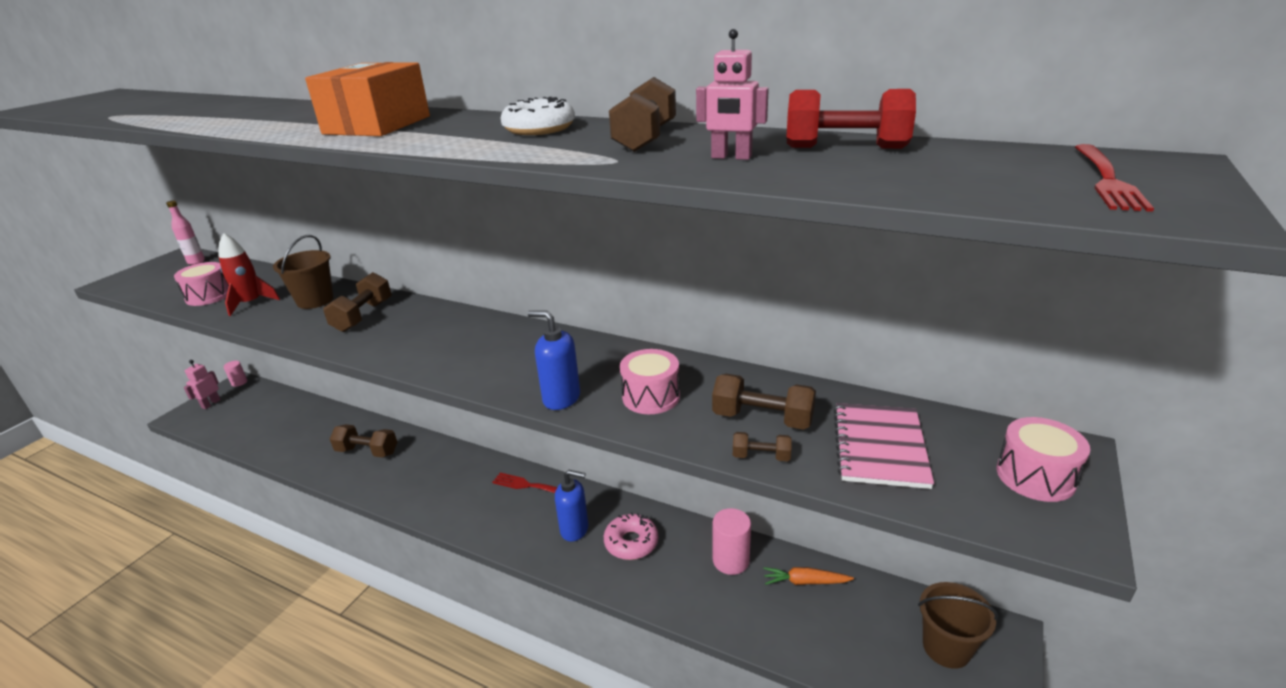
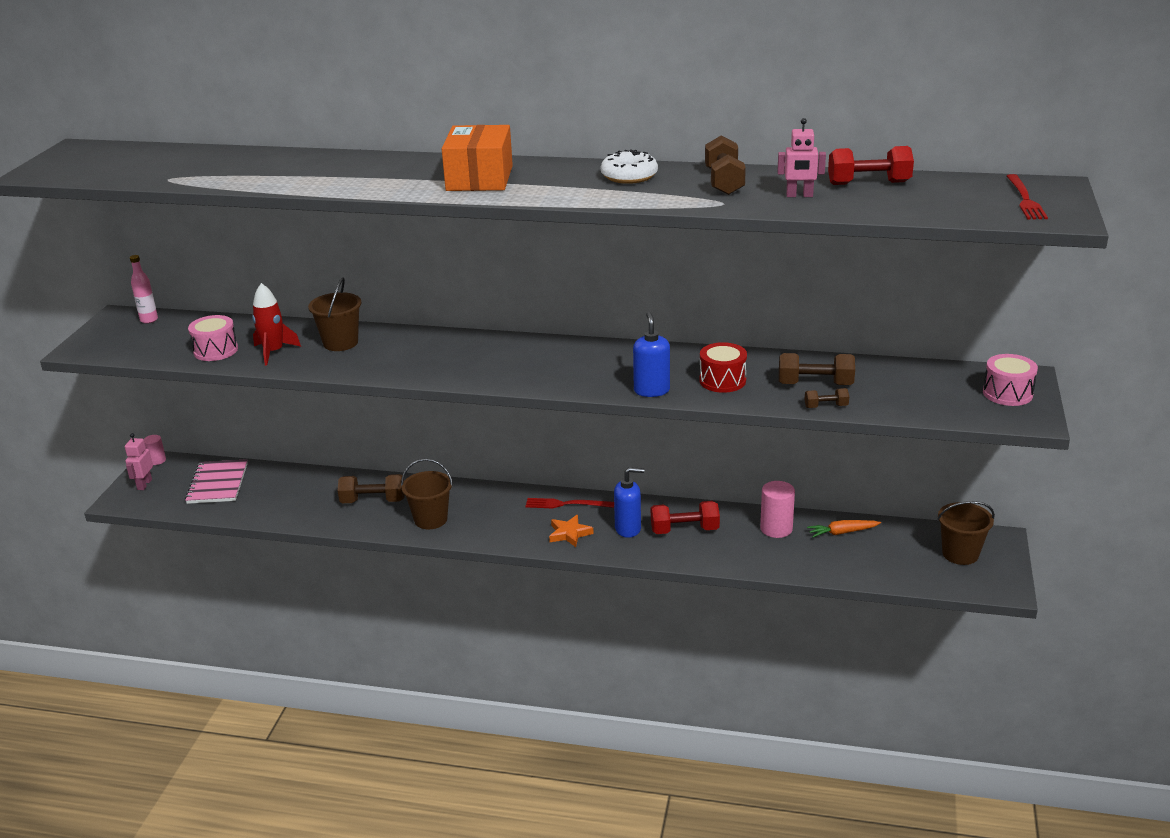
camera: 15 degrees left, 0 degrees up
(363, 316) = (408, 351): brown dumbbell -> none
(400, 481) = (430, 519): none -> brown bucket
(514, 524) = (569, 533): none -> orange star
(561, 398) = (651, 390): blue soap dispenser -> blue soap dispenser turned 75 degrees clockwise
(631, 542) = (684, 530): pink donut -> red dumbbell
(651, 396) = (722, 381): pink drum -> red drum
(879, 447) = (904, 390): pink notebook -> pink notebook (217, 483)

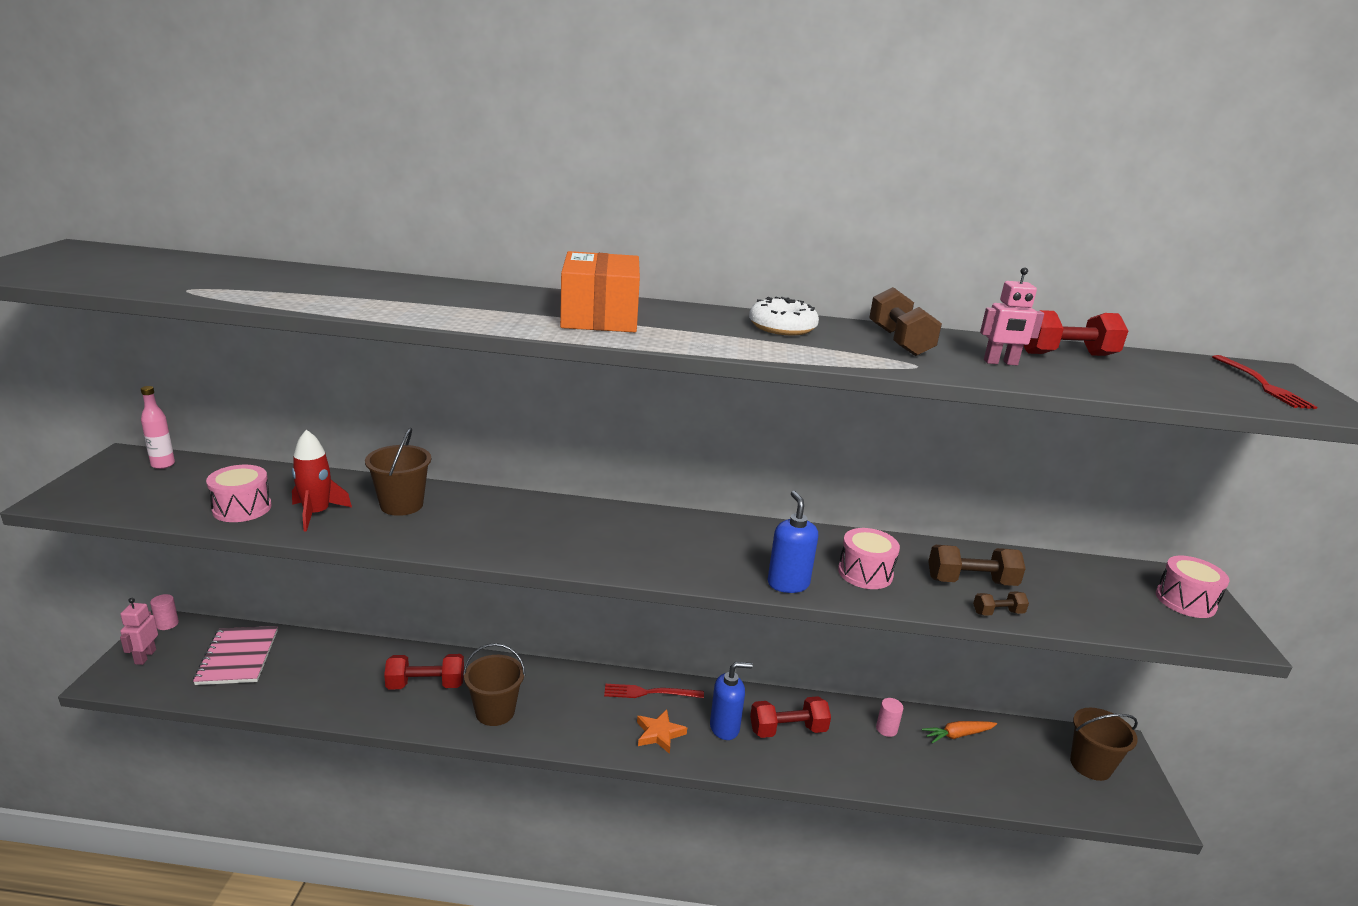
camera: 10 degrees left, 5 degrees down
(373, 501) = (426, 685): brown dumbbell -> red dumbbell
(722, 381) = (865, 573): red drum -> pink drum
(776, 528) = (886, 729): pink cylinder -> pink cylinder, size x0.60

